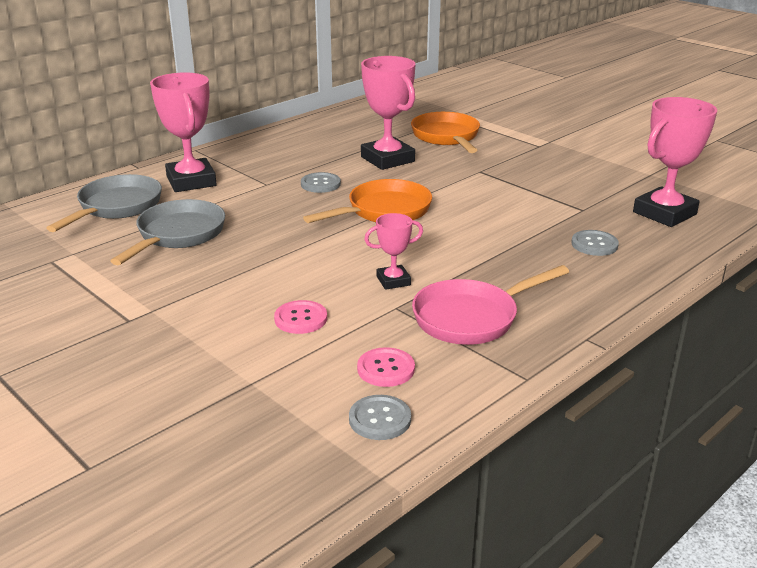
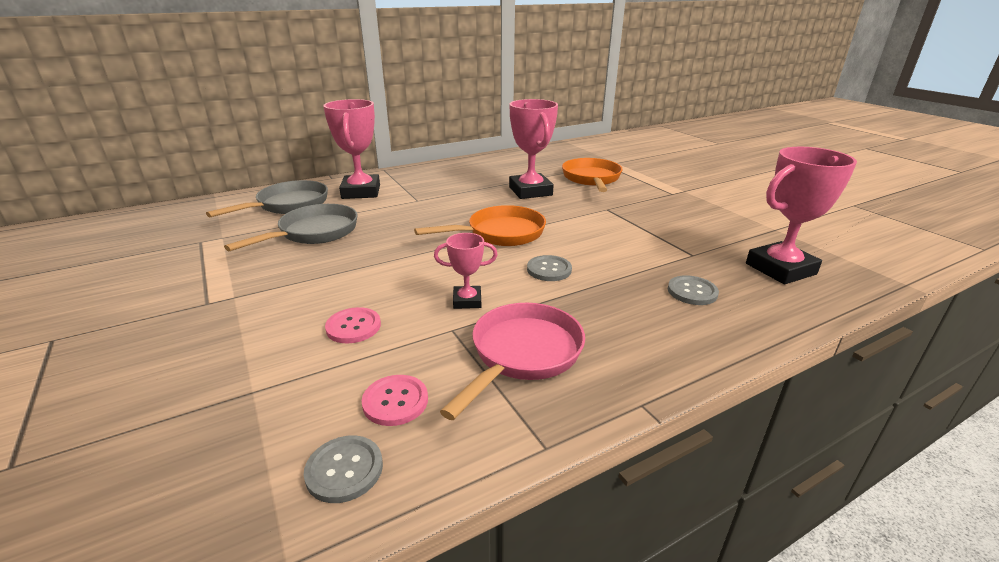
camera: 15 degrees right, 0 degrees up
(320, 184) = (461, 205): grey button -> grey button (549, 269)
(471, 318) = (522, 355): pink pan -> pink pan turned 135 degrees clockwise

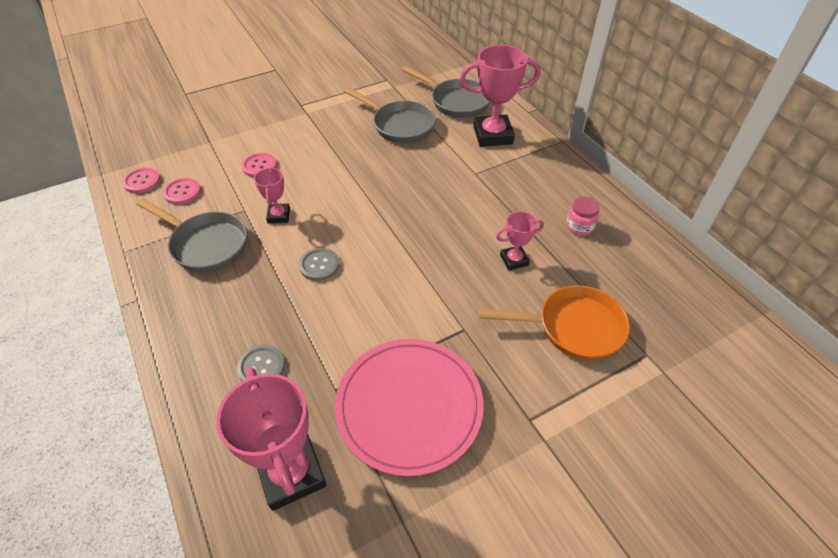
camera: 90 degrees right, 20 degrees up
(344, 470) = (142, 181): grey button -> pink button
(492, 171) = (579, 226): none -> pink jar
(500, 233) = (395, 233): orange pan -> none
(522, 355) = (206, 244): pink pan -> grey pan
(530, 191) = (514, 260): pink trophy -> pink trophy, size x0.53
(688, 227) = (409, 406): none -> pink plate

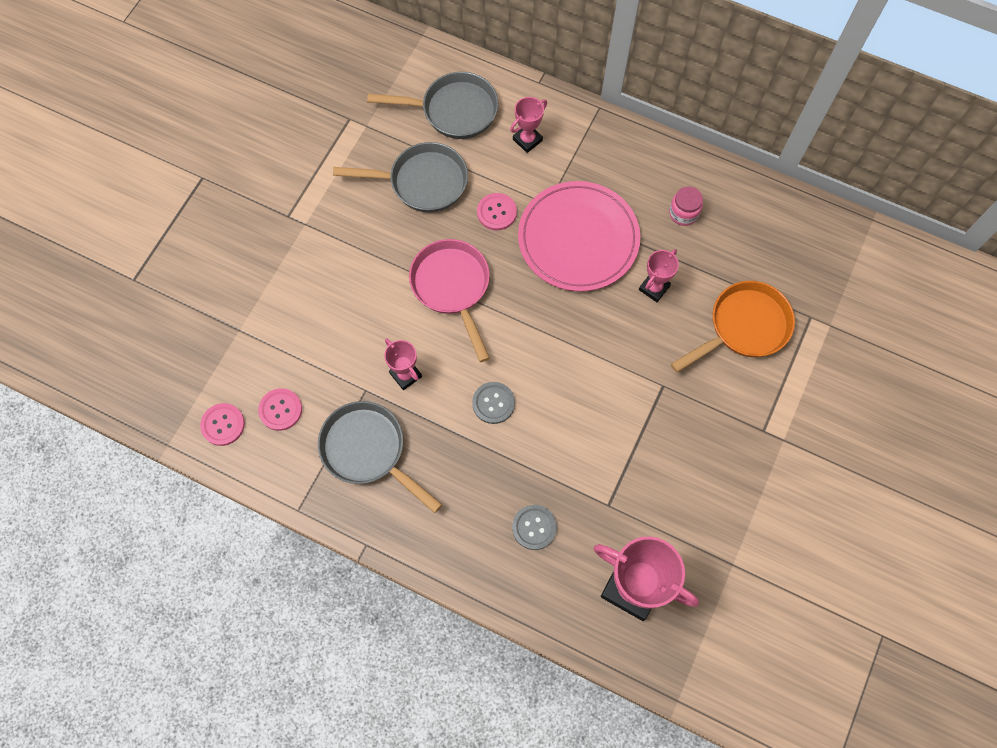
camera: 35 degrees left, 20 degrees up
(206, 244) = (368, 451): grey pan -> grey pan turned 135 degrees counterclockwise
(259, 166) = (326, 328): pink button -> pink button (496, 212)
(362, 185) = (452, 287): none -> pink pan
(409, 406) = (672, 480): pink plate -> pink plate (578, 239)
(492, 135) = (527, 140): pink trophy -> pink trophy, size x0.53

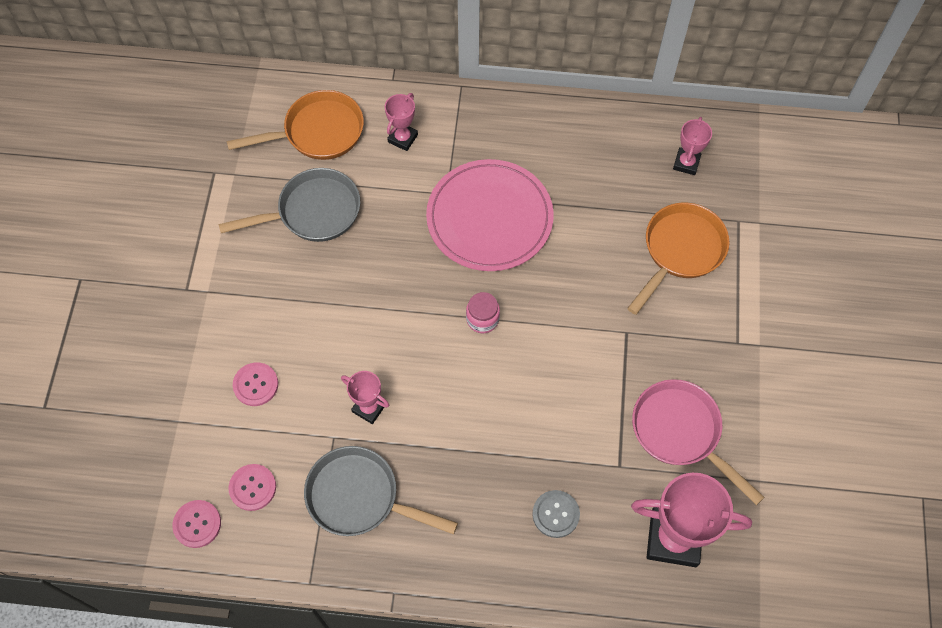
camera: 20 degrees left, 5 degrees down
(452, 287) = (383, 306): pink pan -> pink pan (681, 432)
(453, 110) = (318, 132): grey pan -> orange pan
(493, 403) = (468, 406): grey button -> none
(496, 212) = (399, 218): pink button -> pink button (256, 385)
(654, 288) = (581, 241): pink trophy -> pink trophy (686, 163)
(683, 213) = (581, 161): pink jar -> pink jar (482, 319)

